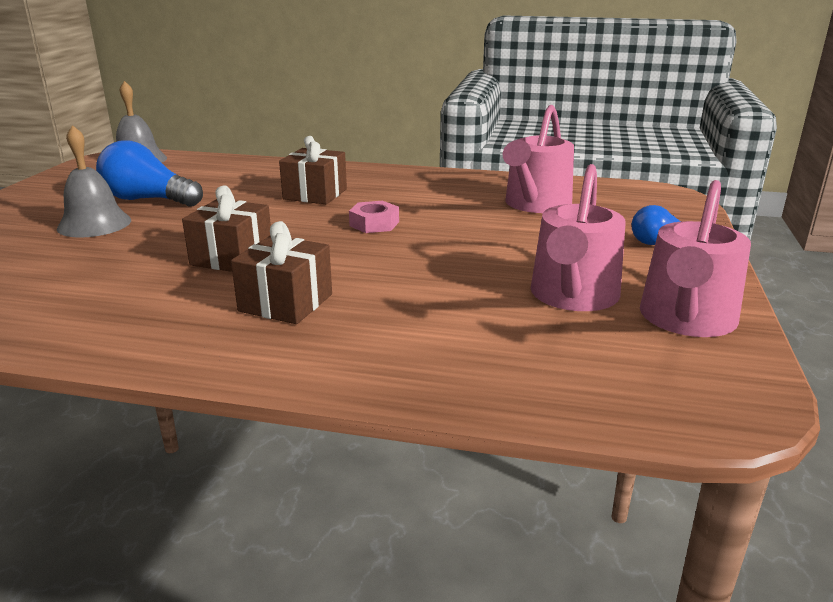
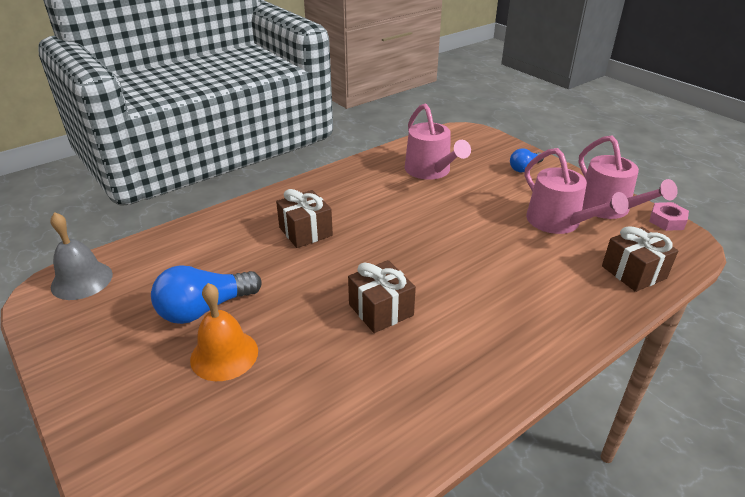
camera: 50 degrees left, 10 degrees up
(94, 224) = (224, 355): grey bell -> orange bell
(286, 303) = (477, 315): brown gift -> brown gift (633, 272)
(374, 224) = (391, 233): pink nut -> pink nut (667, 221)

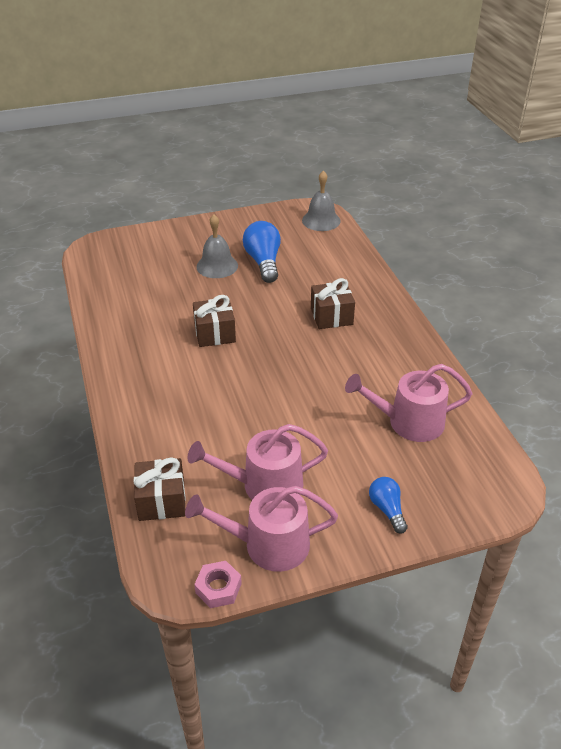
camera: 110 degrees right, 5 degrees up
(224, 355) = (217, 266): orange bell -> grey bell

